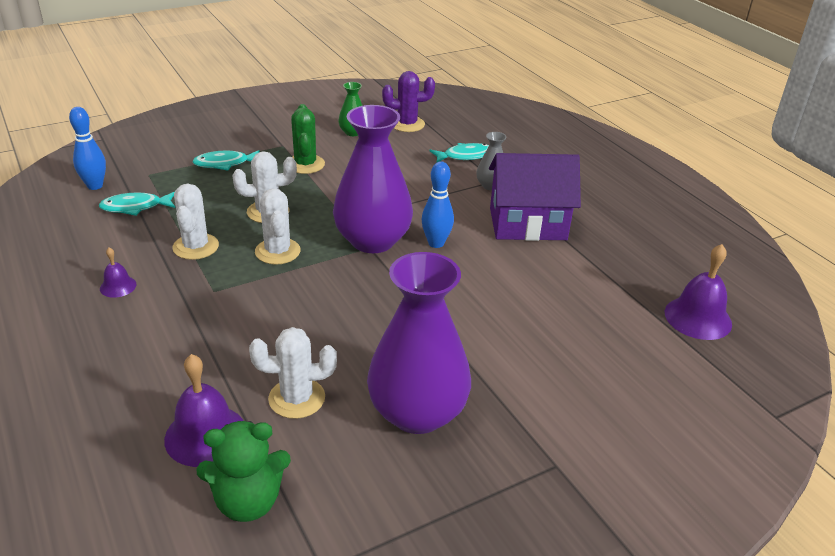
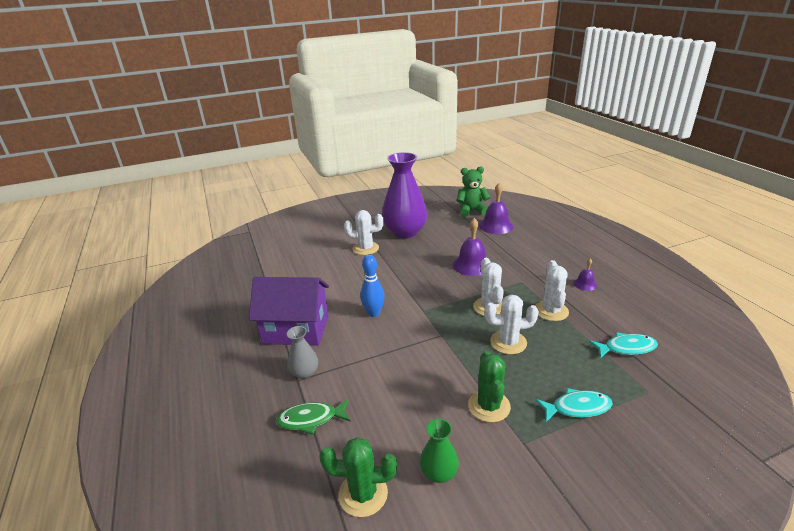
camera: 170 degrees left, 5 degrees down
(95, 186) = (688, 374): blue bowling pin -> none
(297, 398) = (459, 236): white cactus -> white cactus (365, 248)
(372, 240) = (420, 315): purple vase -> none
(407, 124) = (363, 494): purple cactus -> green cactus
(465, 156) = (310, 419): turquoise fish -> green fish
(698, 318) = (238, 267): purple bell -> purple bell (472, 265)

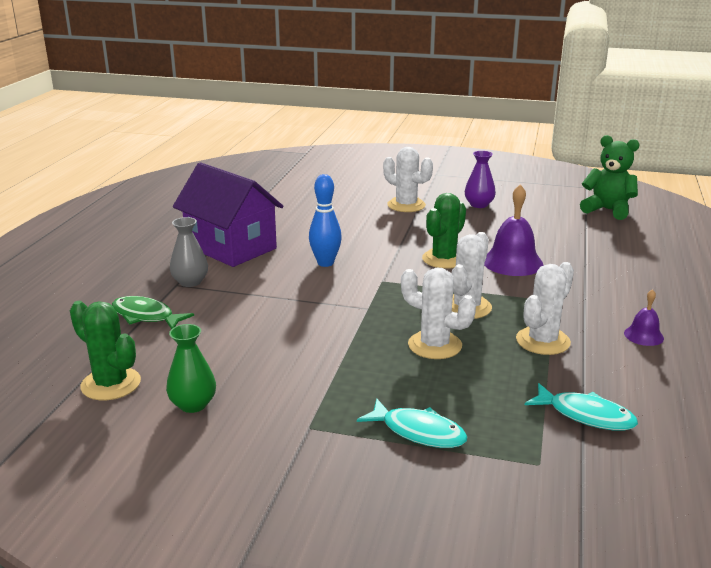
camera: 35 degrees right, 5 degrees down
(405, 232) = (479, 205): purple vase -> purple vase, size x0.45
(489, 406) = (321, 384): green cactus -> green cactus (444, 259)
(496, 226) = (616, 235): purple bell -> none

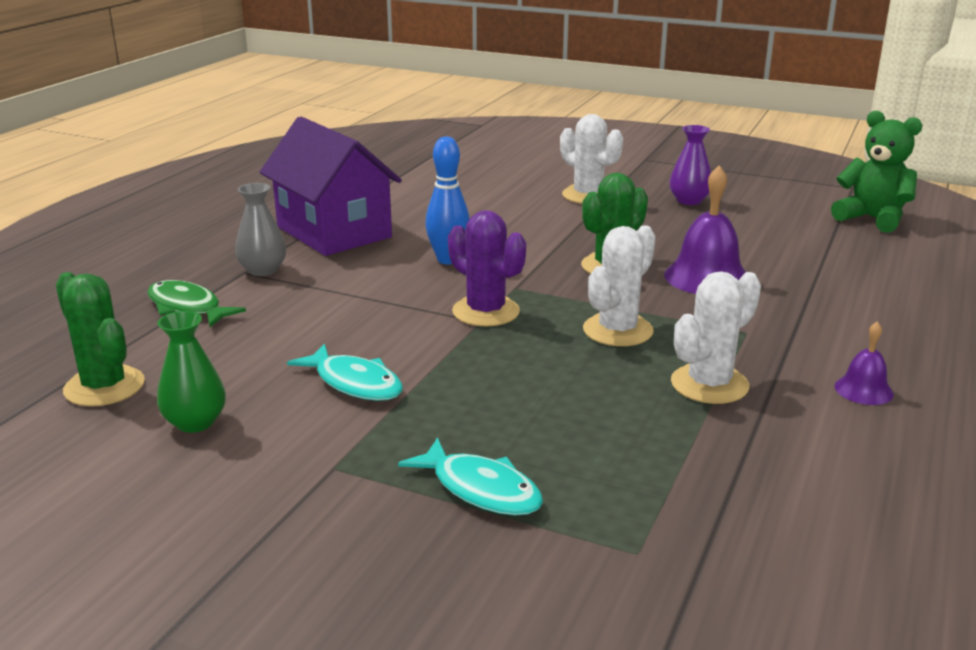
camera: 10 degrees right, 0 degrees up
(369, 301) = (486, 312): none -> purple cactus
(434, 345) = (552, 376): white cactus -> none
(586, 415) = (733, 492): turquoise fish -> turquoise fish (355, 383)

